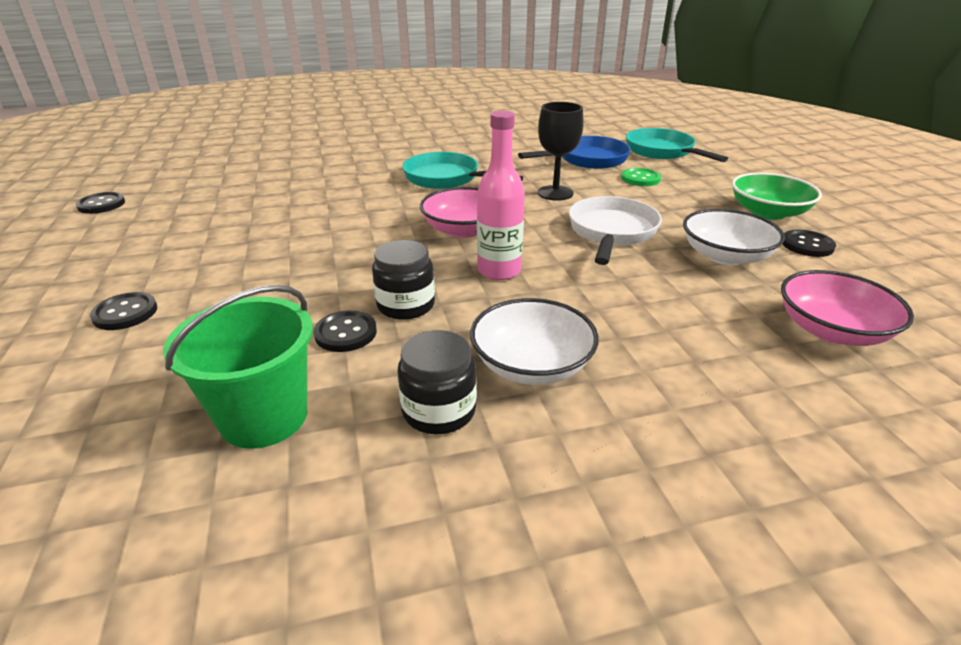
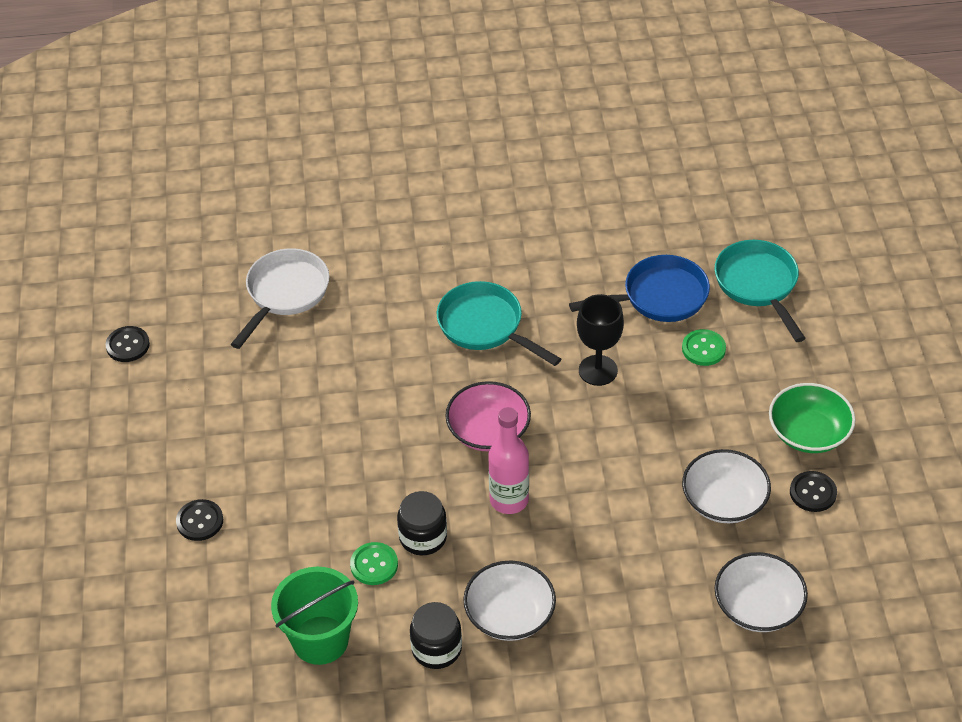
camera: 10 degrees right, 15 degrees up
(346, 333) = (374, 565): black button -> green button
(611, 232) = (631, 451): white pan -> white pan (285, 294)
(831, 330) = (758, 606): pink bowl -> white bowl

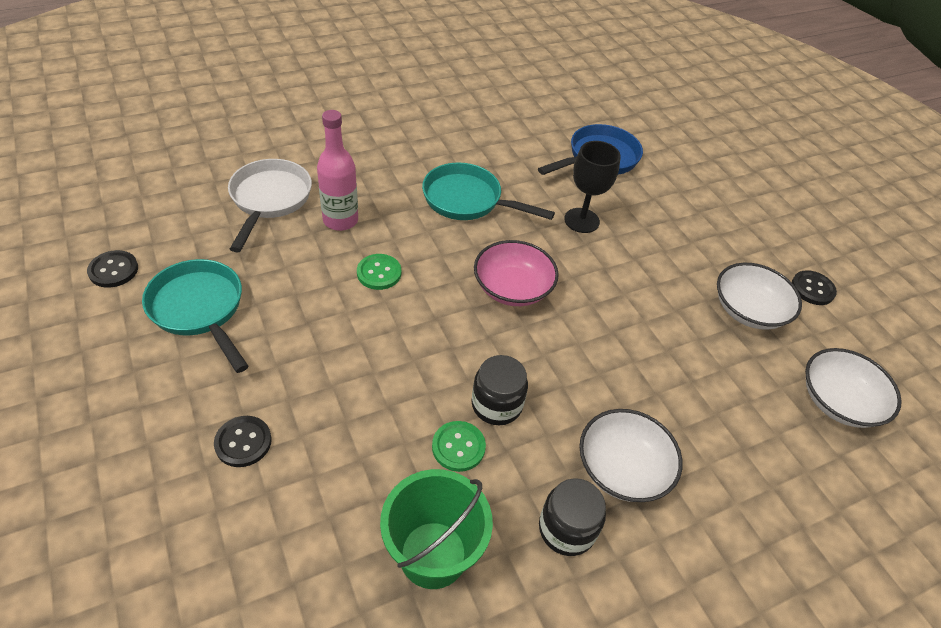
camera: 25 degrees left, 0 degrees up
(509, 500) = (563, 348): pink bottle -> pink bottle (340, 220)
(703, 349) = (656, 191): green button -> green button (379, 273)
(758, 285) = (668, 140): turquoise pan -> turquoise pan (199, 310)
(808, 433) = (776, 241): green bowl -> none

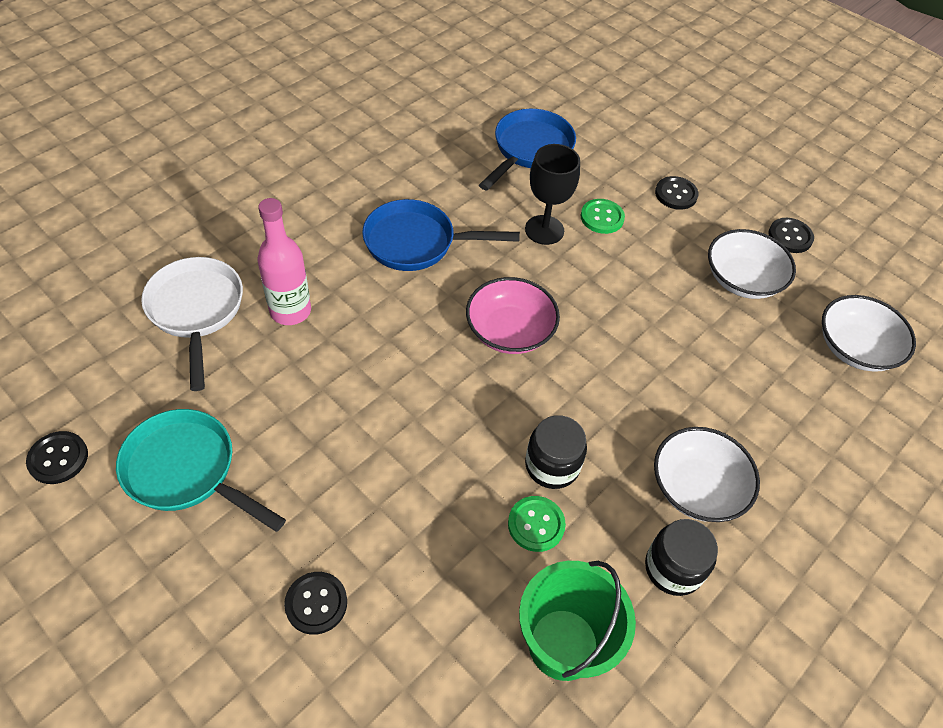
camera: 20 degrees left, 5 degrees up
(379, 273) = (363, 360): green button -> green button (602, 217)
(467, 200) = (417, 243): turquoise pan -> blue pan
(716, 225) = (676, 194): none -> black button

